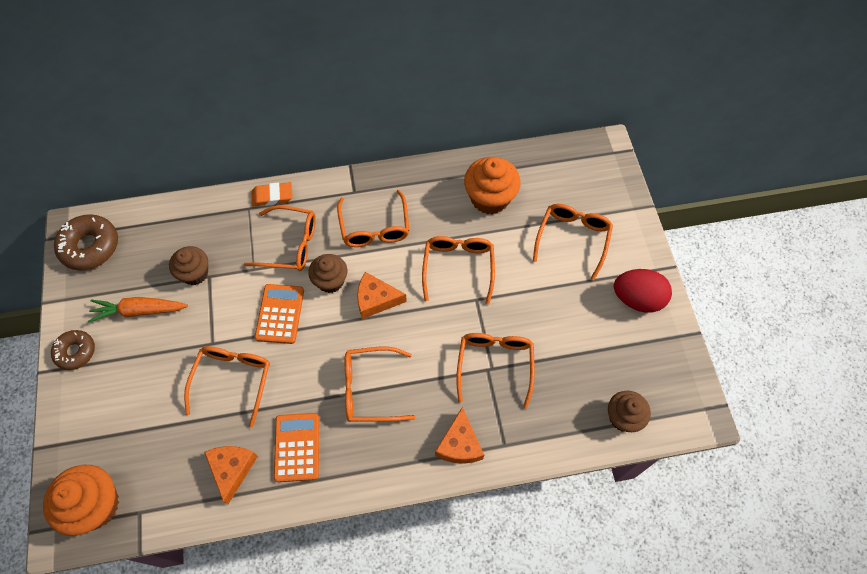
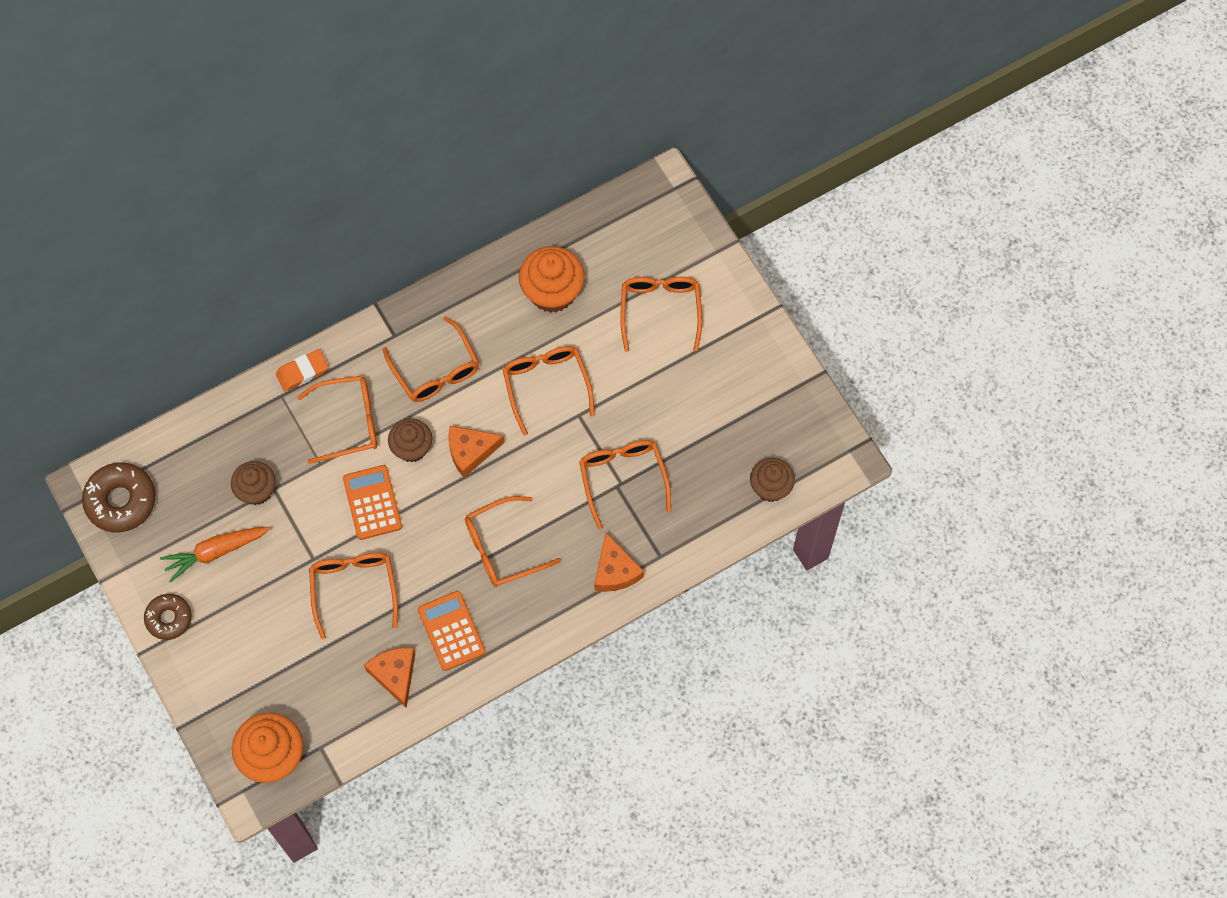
camera: 20 degrees left, 5 degrees up
(637, 299) = (750, 356): red egg -> none

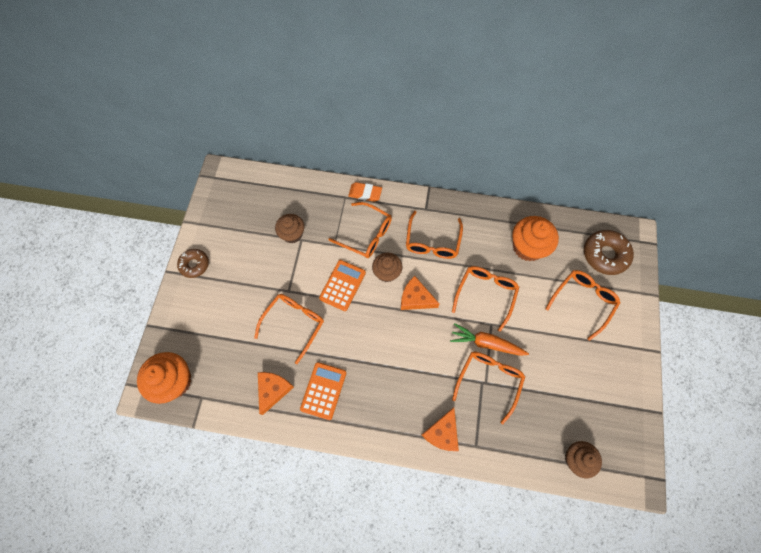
camera: 40 degrees right, 0 degrees up
(121, 501) = (227, 190): brown donut -> brown donut (605, 255)
(216, 552) = (246, 249): orange carrot -> orange carrot (486, 343)
(503, 547) = (390, 366): orange glasses -> none

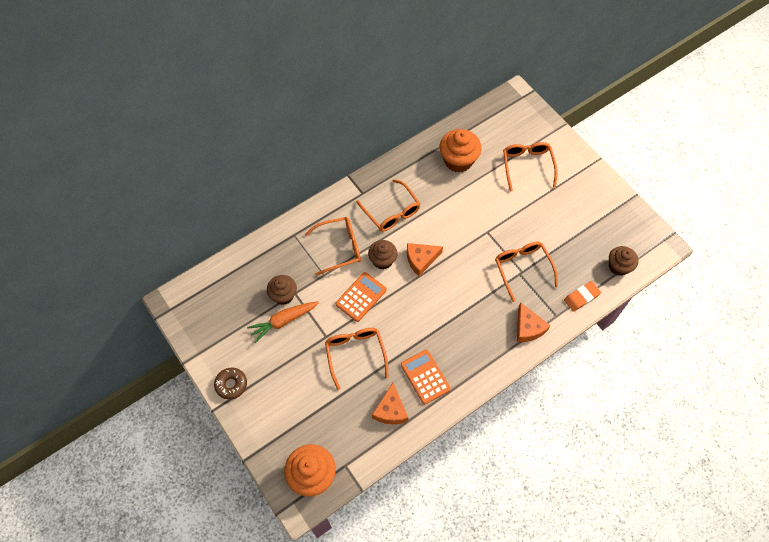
camera: 45 degrees left, 5 degrees down
(273, 390) = (390, 410): orange cheese -> orange cheese turned 150 degrees counterclockwise
(342, 285) = (361, 297): orange calculator -> orange calculator turned 60 degrees clockwise
(365, 193) = (306, 219): orange eraser -> orange eraser (581, 297)
(485, 294) = (463, 215): orange glasses -> none
(486, 343) = (497, 246): orange carrot -> orange carrot (284, 321)
(605, 255) = (510, 124): brown donut -> none

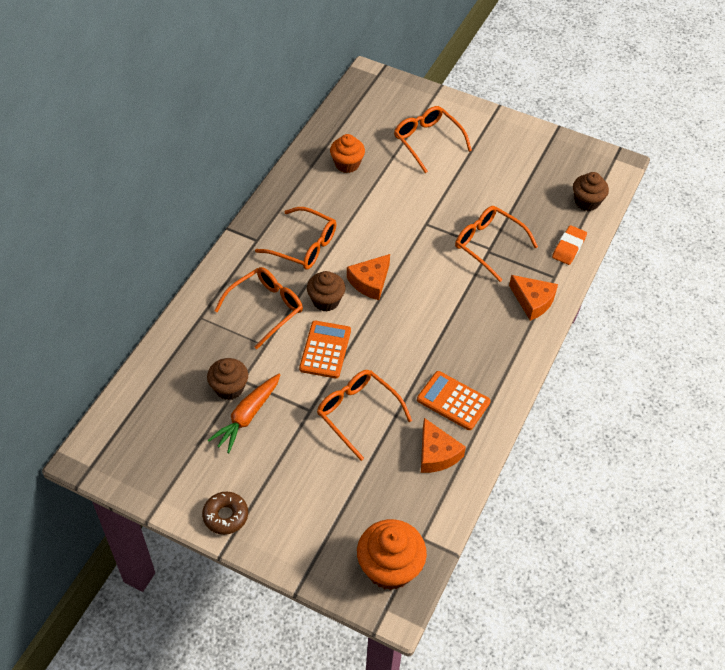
camera: 30 degrees left, 10 degrees down
(458, 160) = (347, 164): orange cupcake -> orange cupcake, size x0.66

